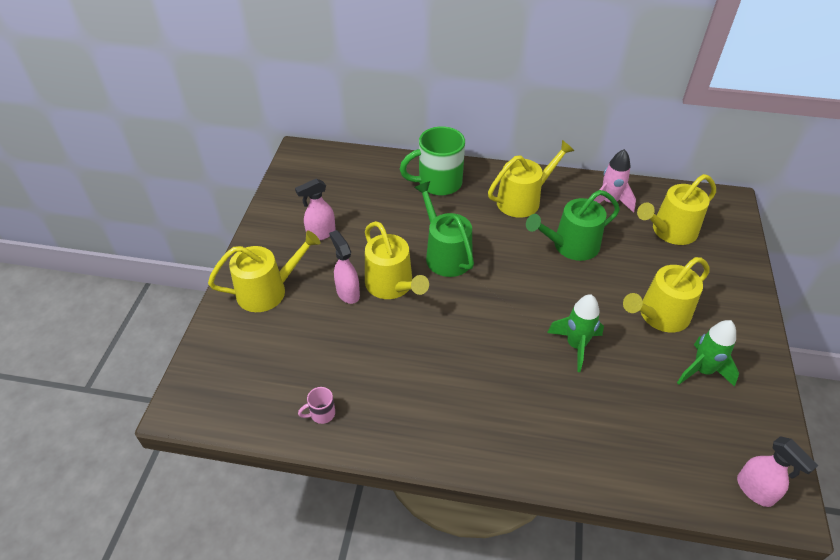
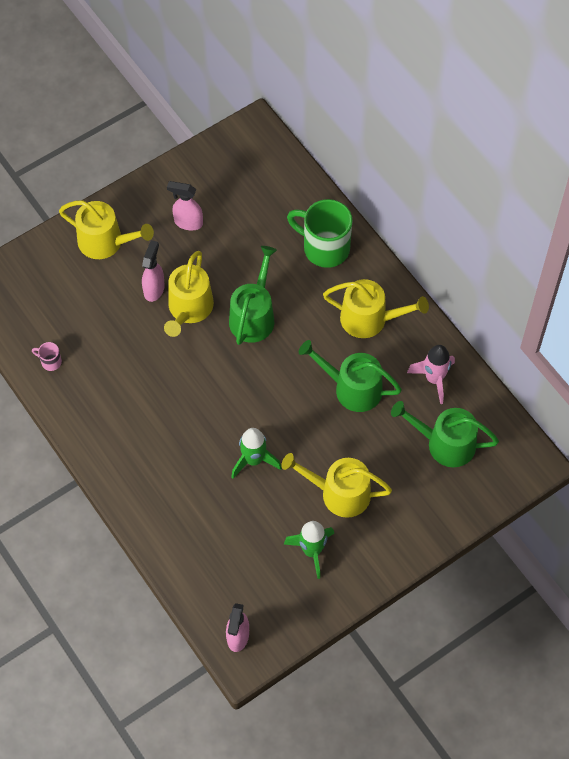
camera: 45 degrees right, 15 degrees up
(670, 231) = (445, 444): yellow watering can -> green watering can

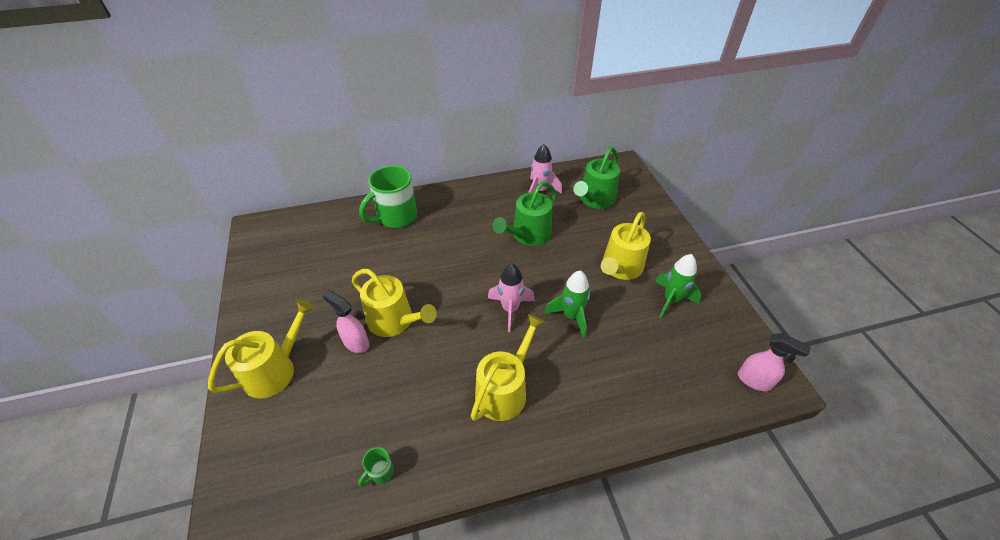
camera: 70 degrees left, 15 degrees down
(50, 362) = (380, 472): pink mug -> green mug
(188, 222) = (306, 296): pink spray bottle -> none
(241, 403) = (510, 309): none -> pink rocket
(253, 316) = (430, 276): green watering can -> none
(369, 319) = (473, 209): yellow watering can -> yellow watering can (504, 390)

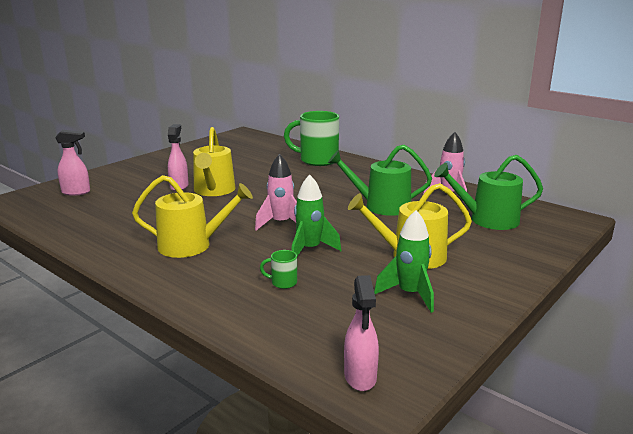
camera: 55 degrees right, 25 degrees down
(275, 370) = (132, 174): yellow watering can -> none
(276, 444) = (76, 192): none -> pink spray bottle
(380, 472) = (78, 226): green mug -> green mug (283, 283)

